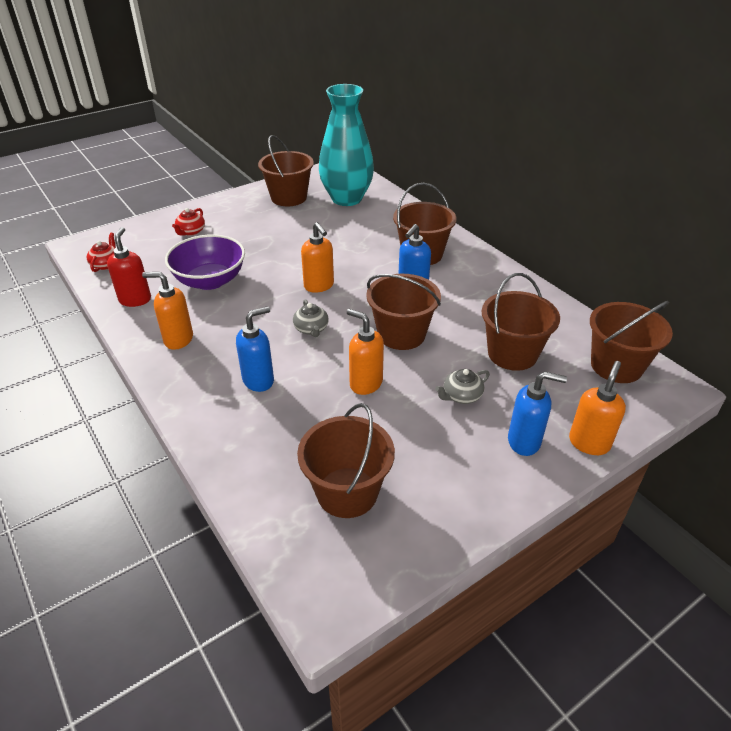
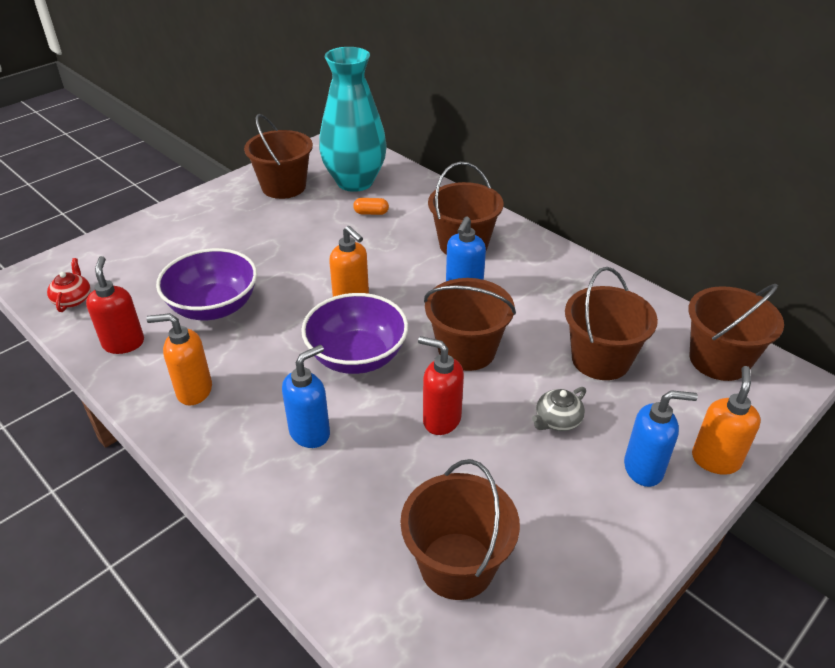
camera: 10 degrees left, 0 degrees up
(191, 231) = (172, 243): red teapot -> none
(311, 329) = (357, 356): grey teapot -> purple bowl
(353, 223) = (371, 213): none -> orange capsule
(365, 383) = (441, 420): orange soap dispenser -> red soap dispenser

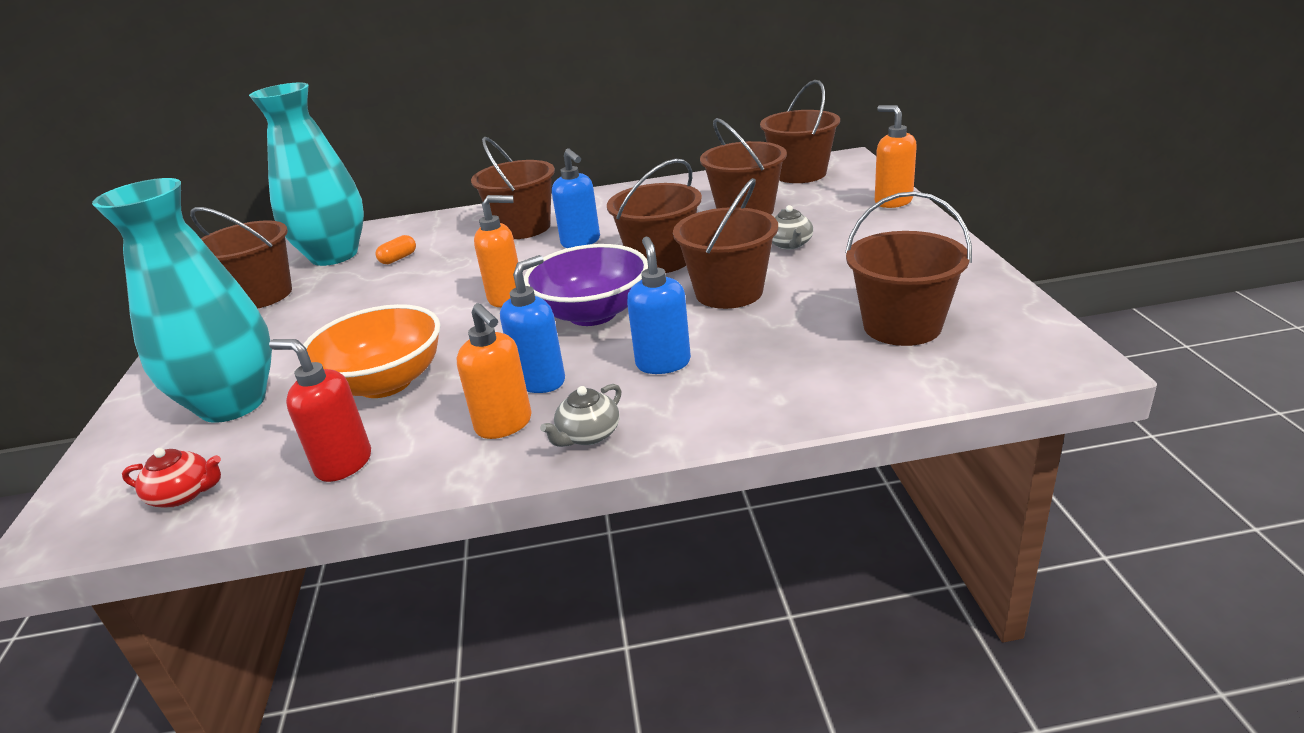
camera: 50 degrees left, 10 degrees down
(73, 299) = (183, 494): red teapot -> red teapot turned 150 degrees clockwise
(161, 259) = (232, 404): none -> turquoise vase
(194, 391) = (504, 425): orange soap dispenser -> orange soap dispenser turned 75 degrees counterclockwise
(201, 439) = (588, 435): none -> grey teapot
(214, 307) = (385, 383): purple bowl -> orange bowl
(441, 420) = (729, 292): red soap dispenser -> brown bucket
(644, 469) = (875, 227): blue soap dispenser -> blue soap dispenser (541, 381)

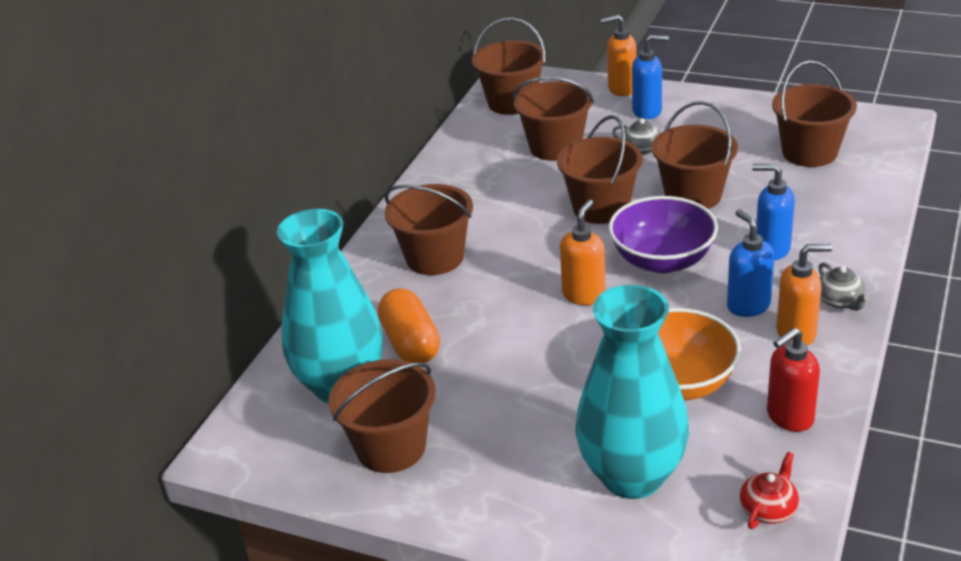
camera: 60 degrees left, 5 degrees up
(398, 258) = (411, 343): orange capsule -> orange capsule, size x2.03
(581, 242) = (513, 235): blue soap dispenser -> blue soap dispenser (647, 111)

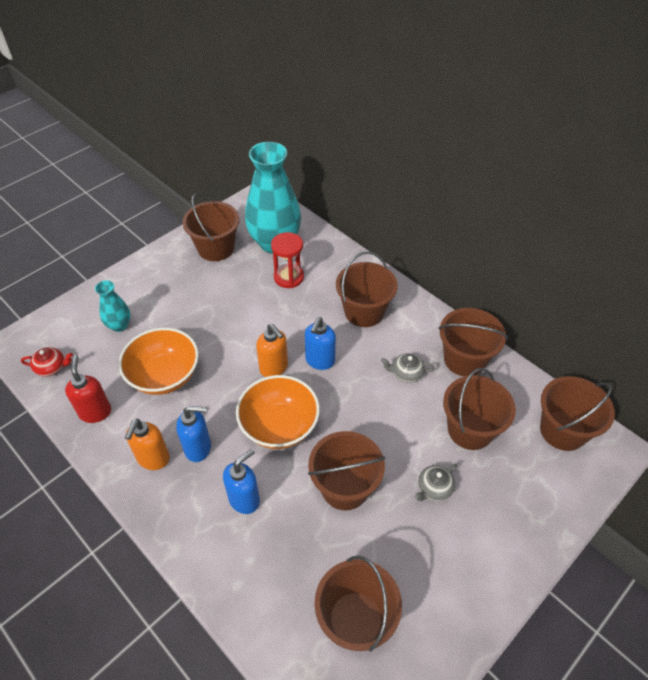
camera: 110 degrees right, 15 degrees up
(411, 343) = (288, 277): orange capsule -> red hourglass
(600, 208) = (365, 420): brown bucket -> brown bucket (464, 359)
(621, 89) = (552, 525): orange soap dispenser -> none
(632, 476) = (119, 325): turquoise vase -> turquoise vase, size x0.48
(647, 111) = (498, 525): blue soap dispenser -> blue soap dispenser (320, 361)
(662, 260) = (279, 426): purple bowl -> orange bowl
(768, 509) = (51, 367): red teapot -> red teapot turned 60 degrees counterclockwise
(840, 301) = (161, 505): grey teapot -> grey teapot (406, 373)

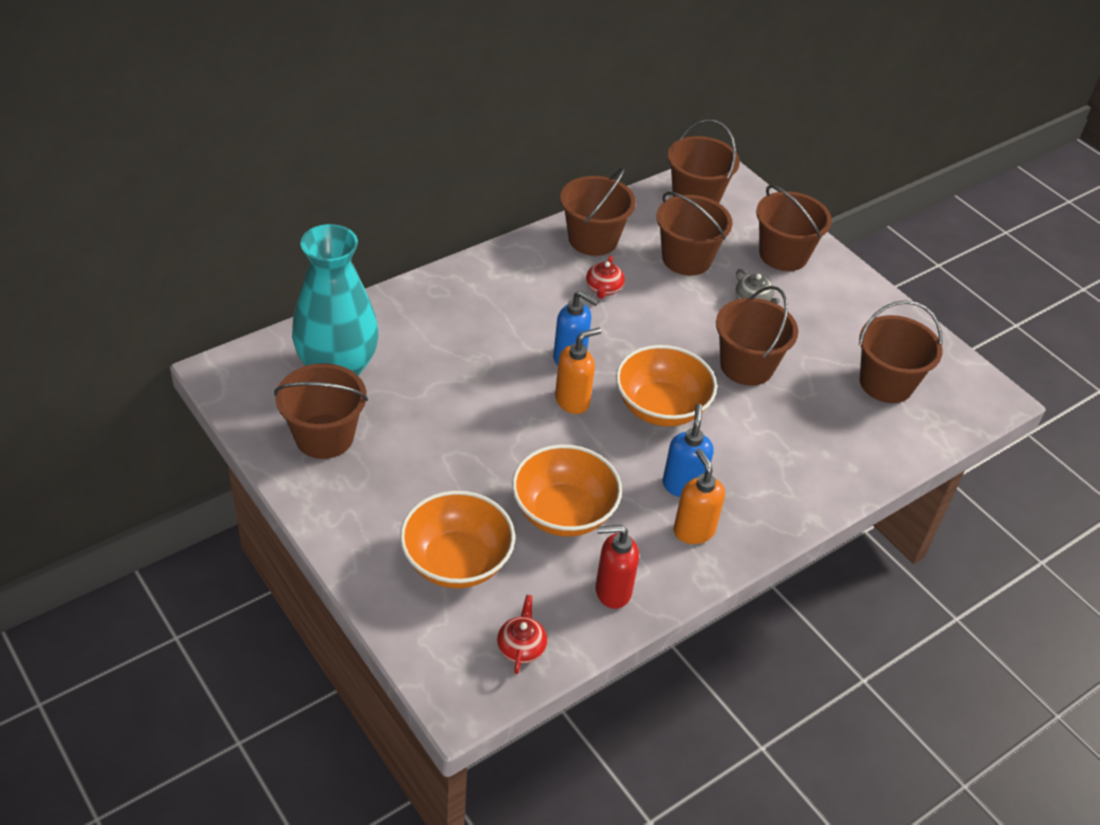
camera: 85 degrees left, 5 degrees down
(119, 325) = (456, 562): turquoise vase -> orange bowl
(153, 459) = (693, 530): orange soap dispenser -> orange soap dispenser turned 135 degrees counterclockwise
(244, 499) = (755, 450): blue soap dispenser -> none
(288, 277) = (414, 364): red hourglass -> none
(364, 312) = (499, 304): brown bucket -> brown bucket (783, 255)
(406, 373) = (603, 289): grey teapot -> red teapot

